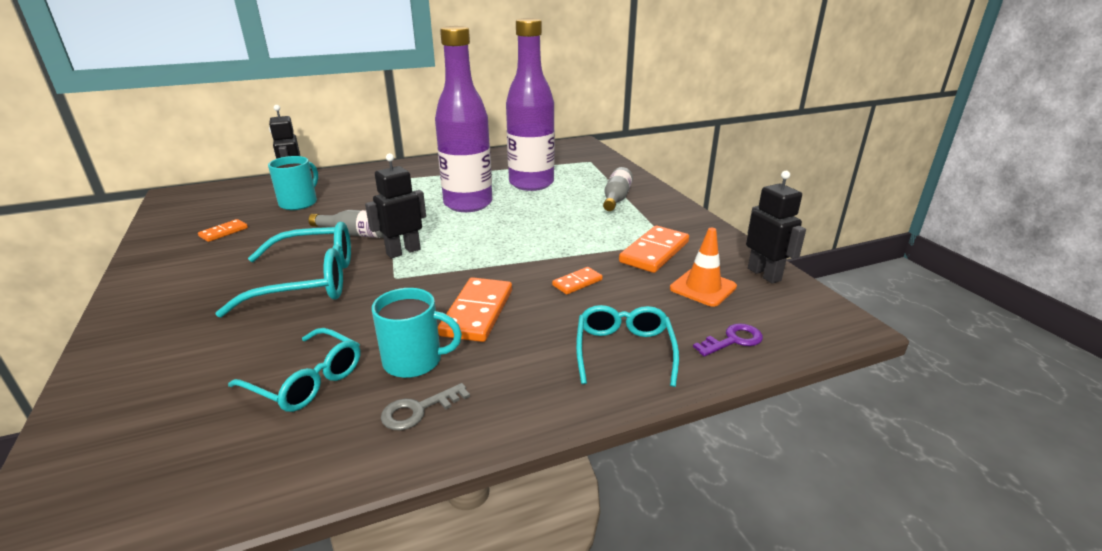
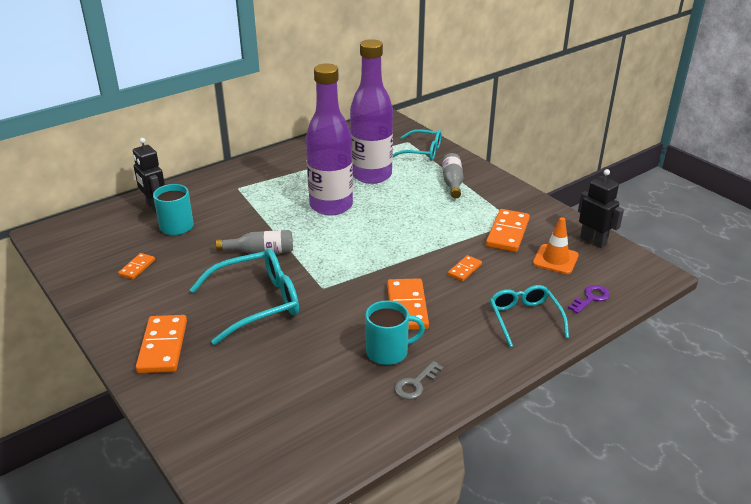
camera: 15 degrees left, 5 degrees up
(166, 310) = (163, 346): none -> orange domino
(306, 381) = (324, 379): turquoise glasses -> turquoise glasses (422, 152)
(403, 251) = (311, 263): black robot -> none

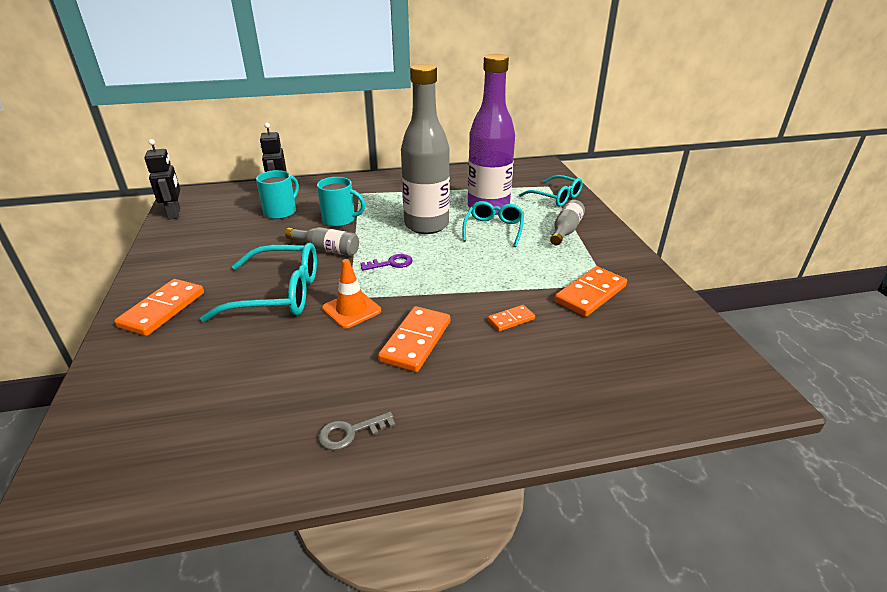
camera: 25 degrees right, 0 degrees up
(137, 267) = (216, 237): orange domino -> none
(331, 206) = (426, 225): purple bottle -> grey bottle
(388, 352) = (354, 384): turquoise mug -> turquoise mug (340, 220)
(524, 319) = (540, 397): turquoise glasses -> turquoise glasses (494, 229)
(555, 259) = (629, 338): orange traffic cone -> orange traffic cone (351, 309)
(591, 298) = (646, 398): purple key -> purple key (391, 263)
(593, 241) = (694, 330): black robot -> black robot (175, 213)

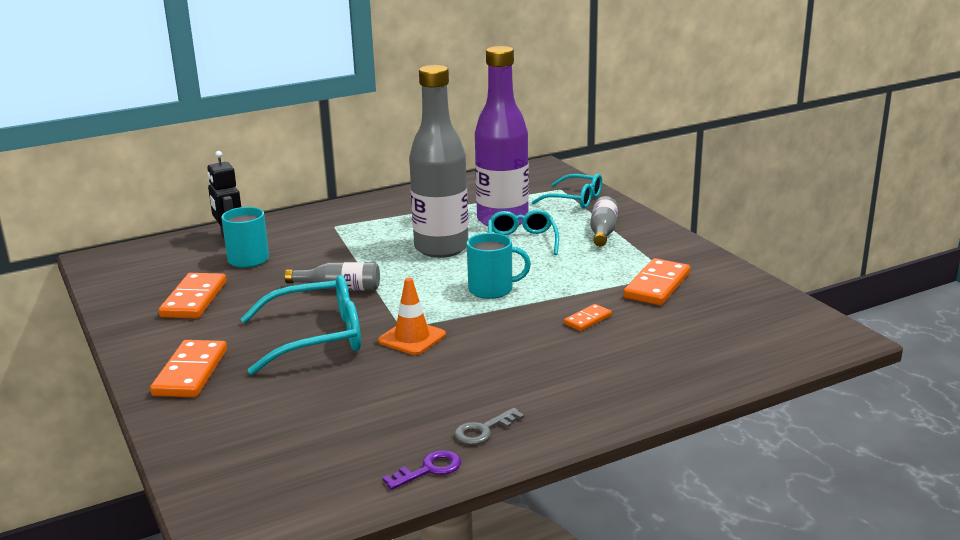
camera: 15 degrees left, 10 degrees down
(175, 213) = (108, 280): black robot -> none
(340, 220) = (332, 257): turquoise mug -> turquoise mug (492, 290)
(391, 263) = (425, 291): purple key -> purple key (429, 470)
(415, 341) = (500, 353): orange domino -> orange domino (194, 299)

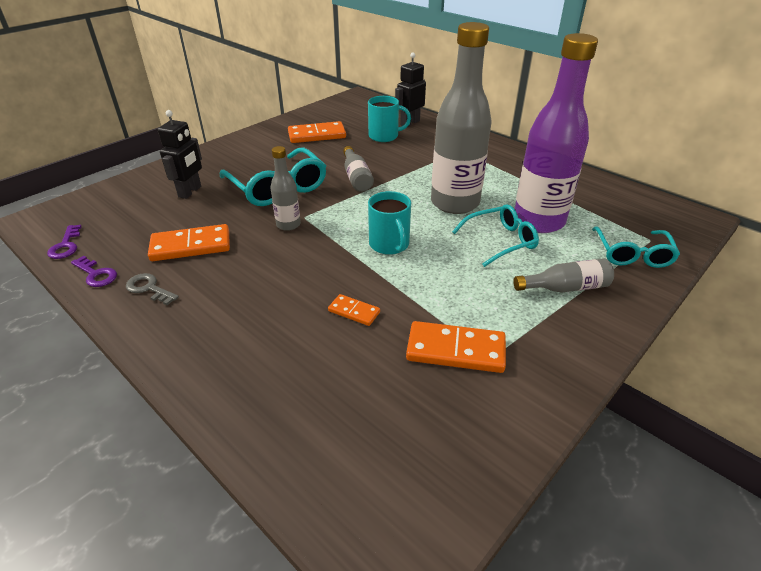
camera: 70 degrees right, 15 degrees up
(191, 372) = (222, 159): orange domino -> orange domino (191, 246)
(268, 400) = (190, 192): none -> black robot
(337, 500) = (66, 245): none -> purple key
(412, 338) = (288, 225): orange traffic cone -> grey bottle

